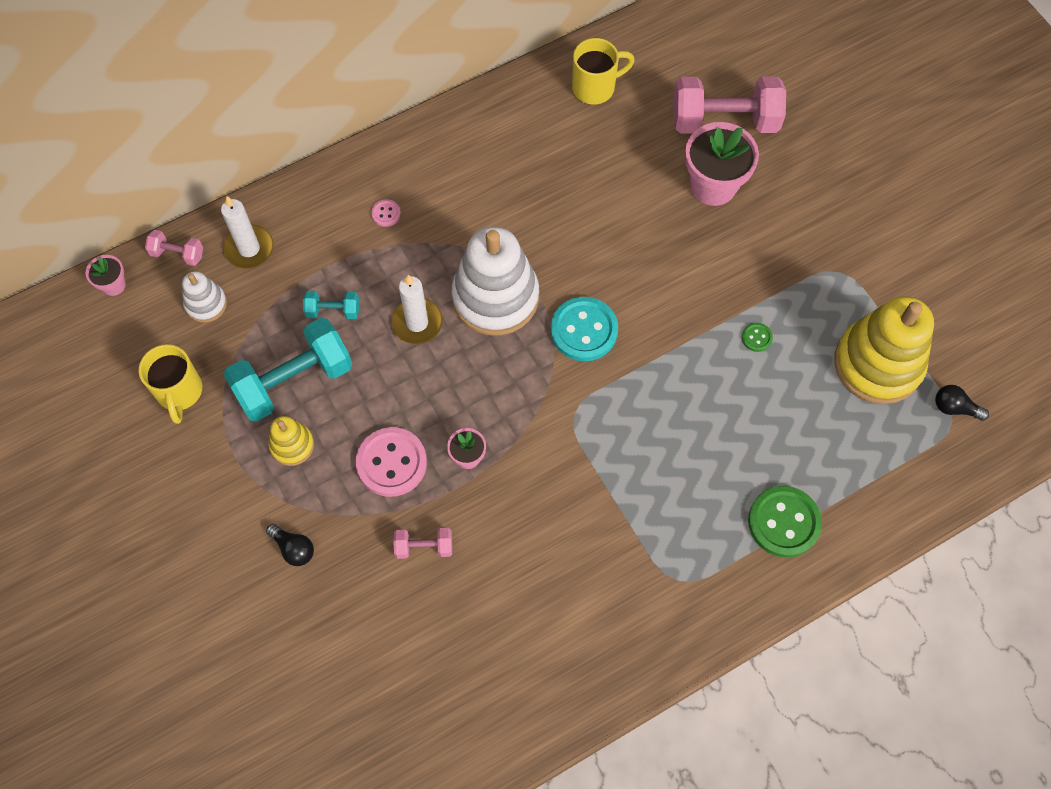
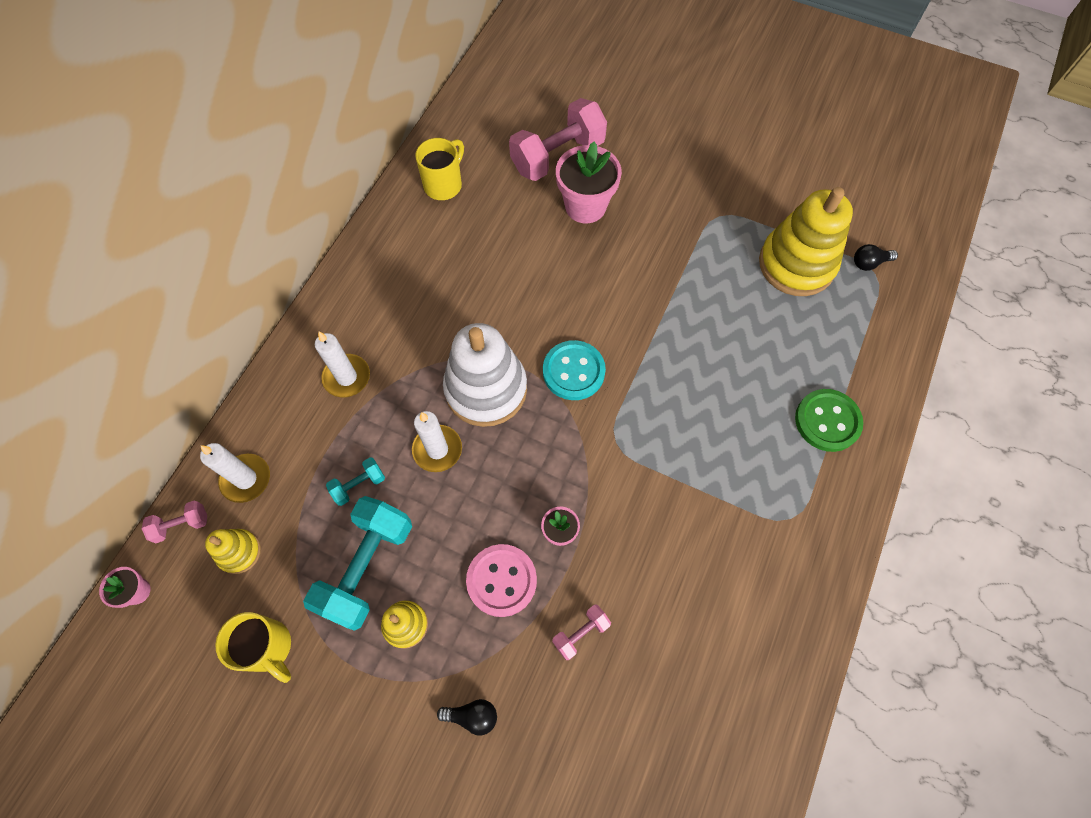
camera: 35 degrees left, 0 degrees up
(206, 304) = (239, 552): white stacking toy -> yellow stacking toy
(386, 213) = (347, 377): pink button -> white candle
(756, 338) = (701, 297): green button -> none

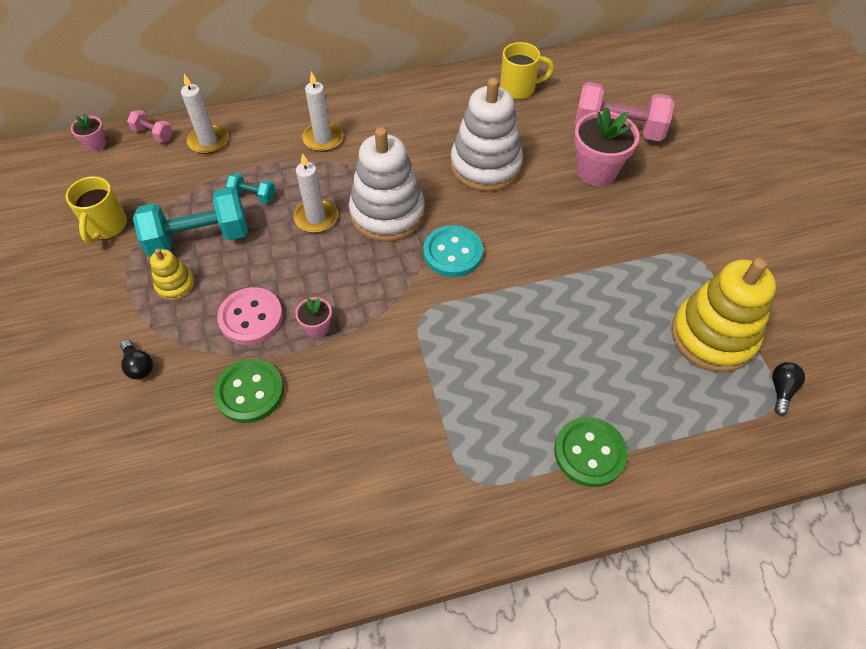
camera: 50 degrees right, 10 degrees down
(239, 552) = (157, 171): yellow stacking toy -> none
(505, 276) = (485, 165): none -> white stacking toy
(580, 633) = (250, 392): pink dumbbell -> green button
(869, 263) = (781, 390): black light bulb -> black light bulb turned 75 degrees clockwise

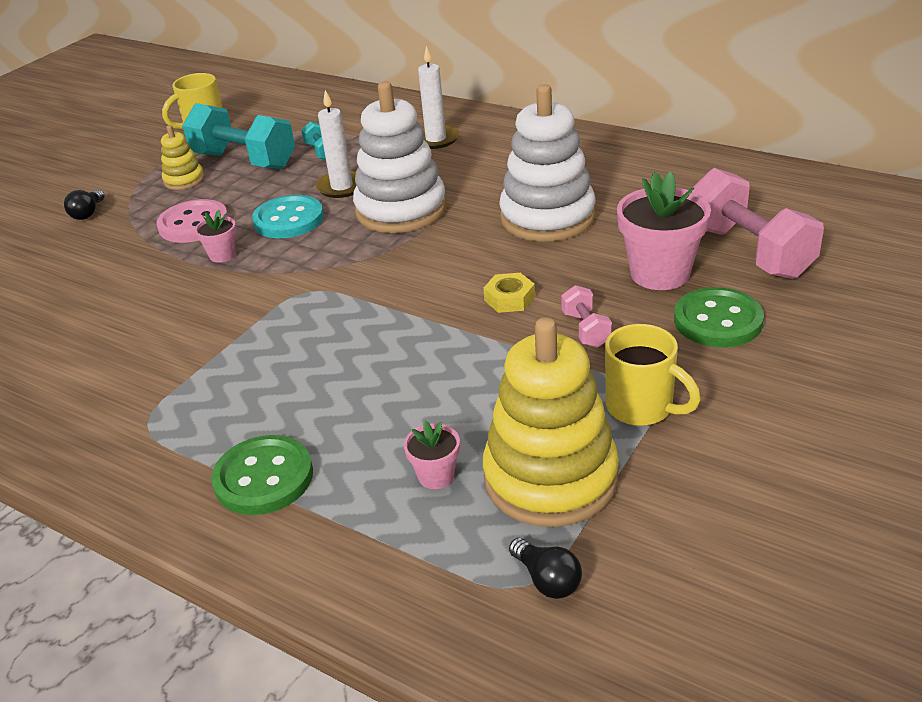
camera: 50 degrees right, 20 degrees down
(96, 144) = (276, 80): pink flower pot -> pink flower pot (436, 476)
(153, 134) = (321, 88): pink dumbbell -> pink dumbbell (586, 330)
(208, 141) = (349, 106): white candle -> none
(250, 392) = (117, 267): green button -> green button (718, 320)
(453, 253) = (407, 263): turquoise button -> turquoise button (288, 220)
(519, 89) = (685, 175): yellow mug -> yellow mug (641, 408)
(546, 239) = (509, 298): none -> yellow nut
(781, 390) = (547, 580): black light bulb -> black light bulb turned 75 degrees clockwise

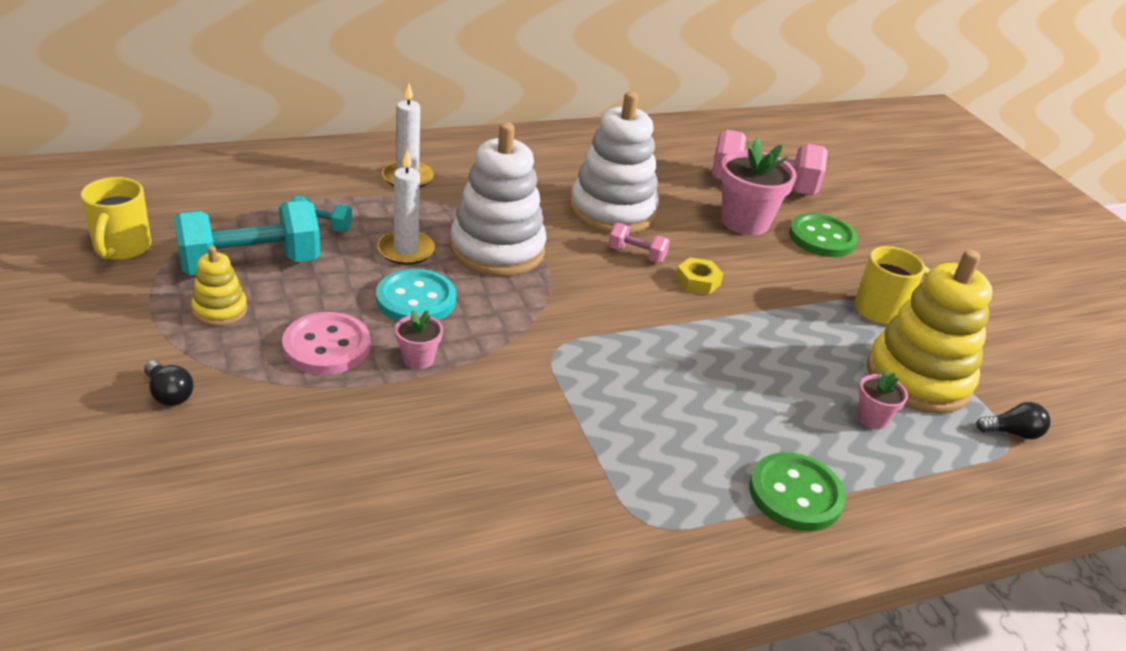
camera: 60 degrees left, 0 degrees up
(586, 330) = (774, 279): pink dumbbell -> pink dumbbell (636, 254)

